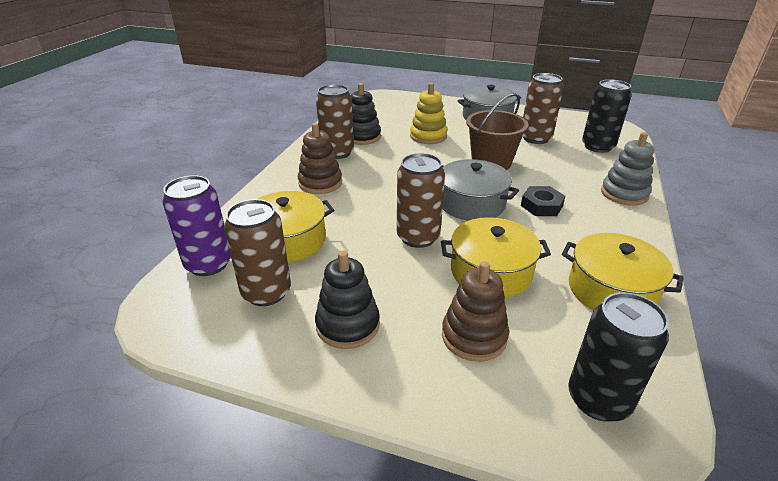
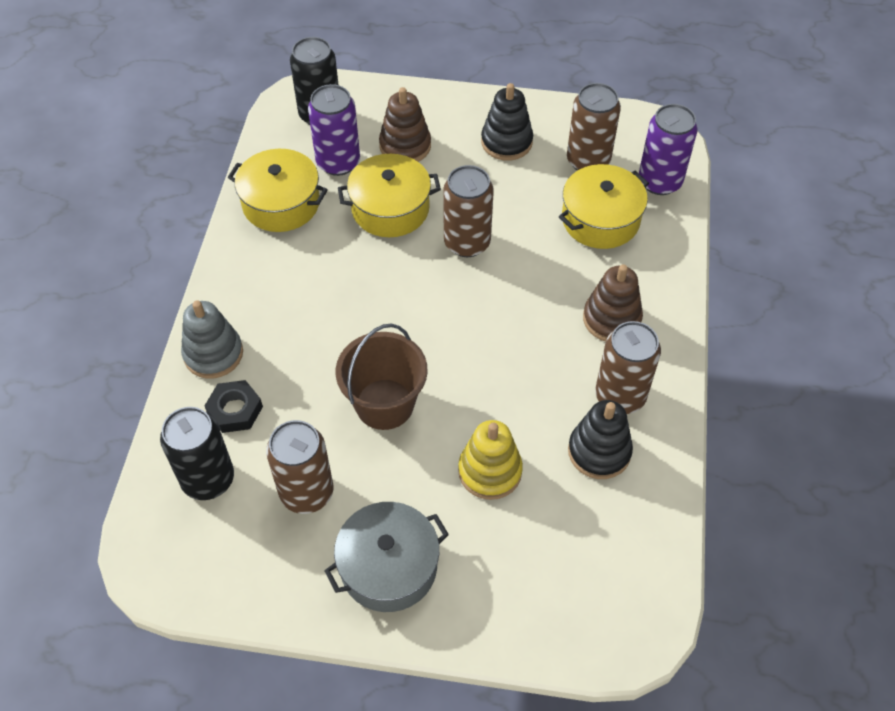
camera: 170 degrees right, 20 degrees up
(471, 203) = (411, 306): grey pot -> none
(541, 206) = (325, 314): black nut -> black nut (235, 410)
(556, 326) = (338, 162): none -> purple can

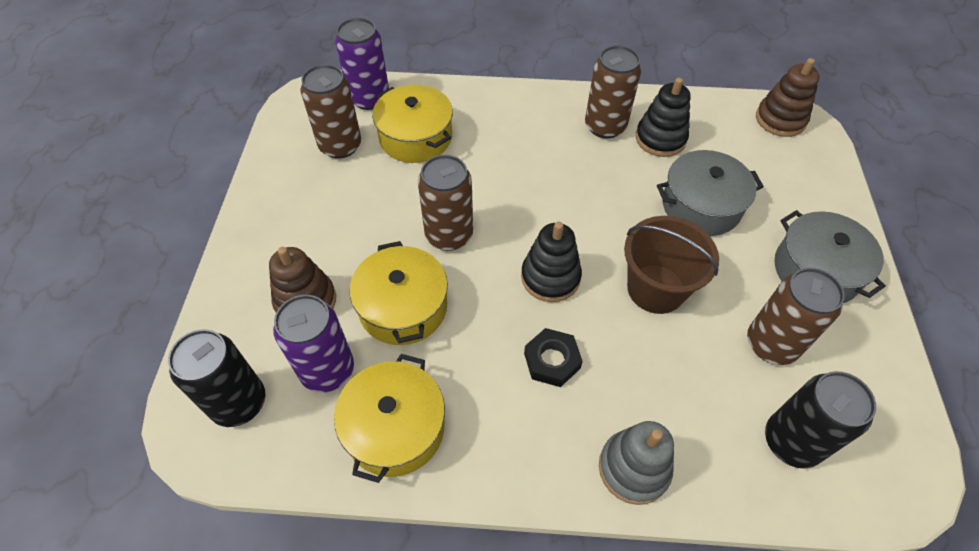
camera: 95 degrees left, 0 degrees up
(235, 410) = (701, 429): black nut -> black nut (552, 360)
(490, 471) = (701, 206): yellow stacking toy -> grey pot
(506, 142) = (308, 208): black stacking toy -> black stacking toy (550, 277)
(611, 319) = (528, 131): brown stacking toy -> brown stacking toy (780, 119)

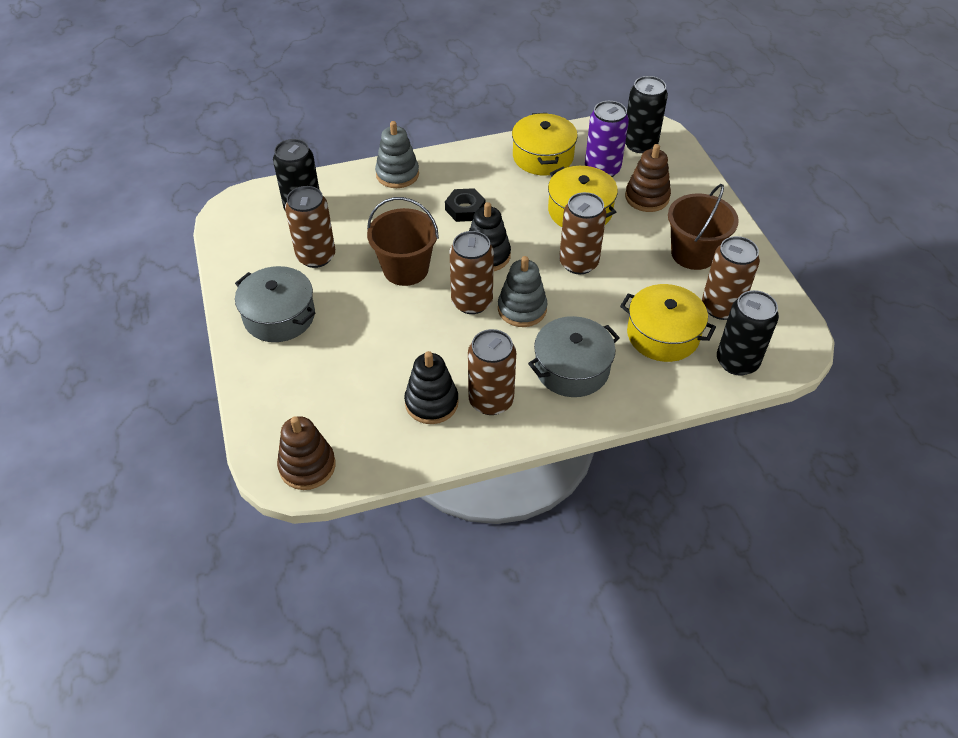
camera: 160 degrees right, 5 degrees down
(317, 208) = (693, 253): none -> brown bucket
(369, 98) = (737, 362): purple can -> black can
(539, 200) = (522, 309): none -> grey stacking toy
(590, 224) = (472, 302): none -> brown can
(701, 206) = (380, 344): grey pot -> grey pot (572, 368)

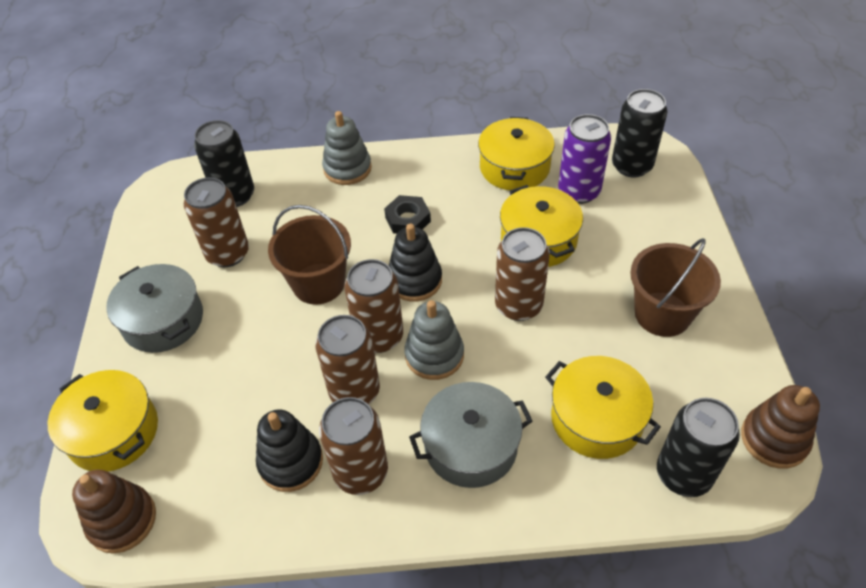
camera: 15 degrees right, 0 degrees up
(272, 405) = (113, 432): none -> yellow pot
(647, 197) = (623, 233): brown stacking toy -> brown stacking toy (774, 439)
(721, 307) = (680, 393): brown can -> brown can (354, 391)

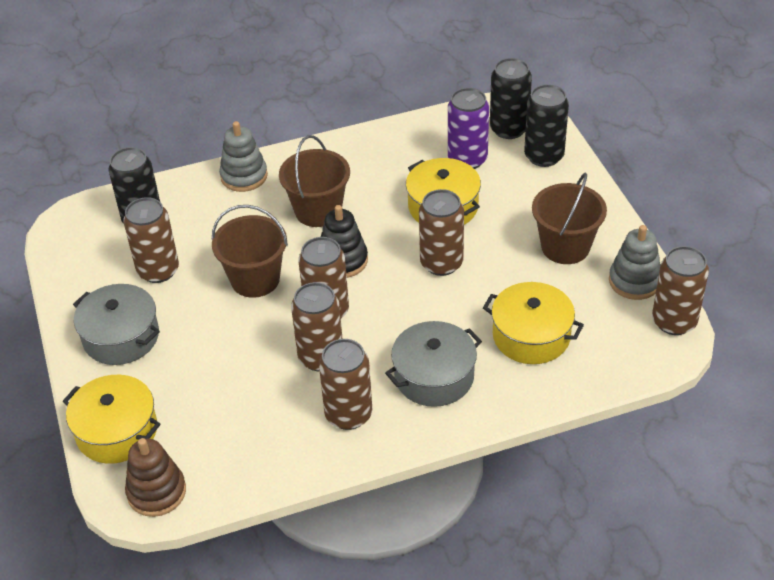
camera: 15 degrees left, 5 degrees down
(291, 462) = (285, 420): black stacking toy -> none
(407, 219) = (318, 211): black nut -> brown bucket
(434, 355) = (380, 316): grey stacking toy -> grey stacking toy (634, 281)
(514, 167) = (402, 148): yellow pot -> none
(683, 474) = (609, 360): black can -> black can (544, 156)
(774, 439) = (674, 321): brown stacking toy -> brown can

